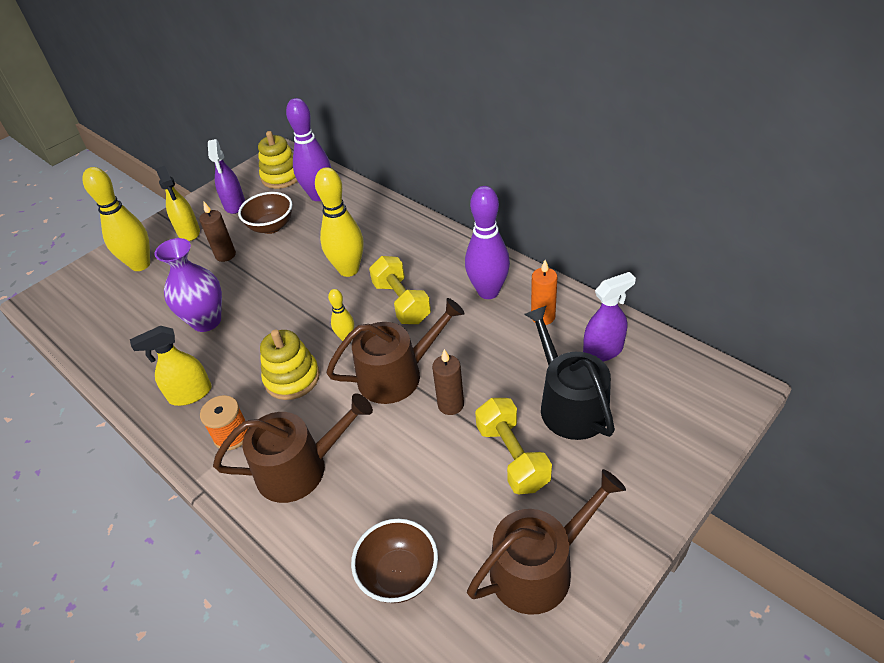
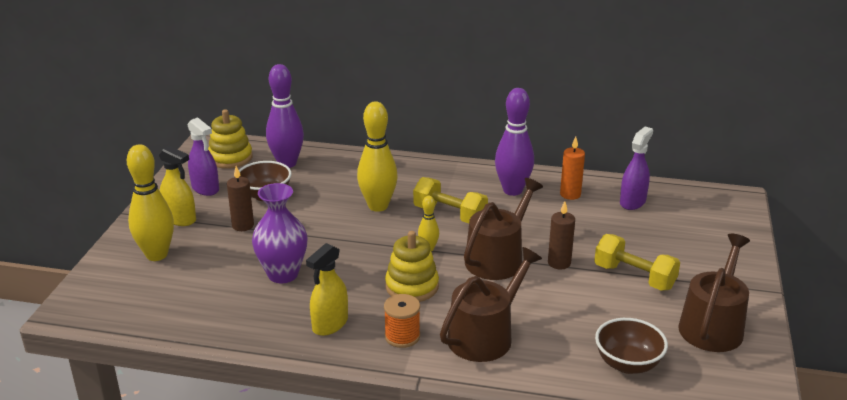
camera: 35 degrees left, 15 degrees down
(569, 404) = (641, 237): black watering can -> none

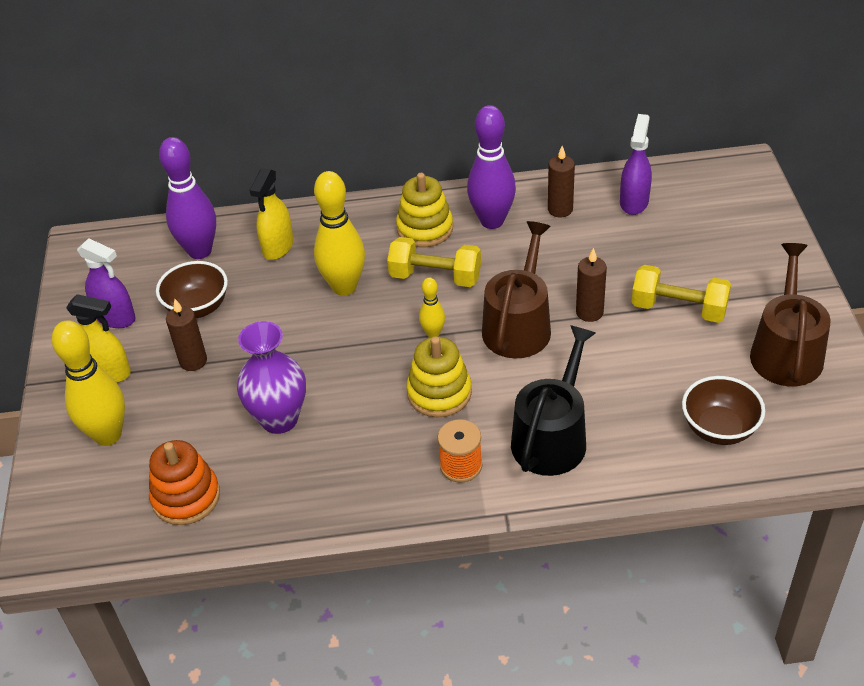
camera: 15 degrees left, 15 degrees up
(187, 305) = (186, 497): none -> orange stacking toy
(230, 158) = (122, 261): yellow stacking toy -> yellow stacking toy (425, 228)
(330, 324) = (370, 474): yellow spray bottle -> yellow spray bottle (278, 247)
(485, 335) = (552, 437): brown watering can -> black watering can
(570, 194) = (560, 209): orange candle -> brown candle

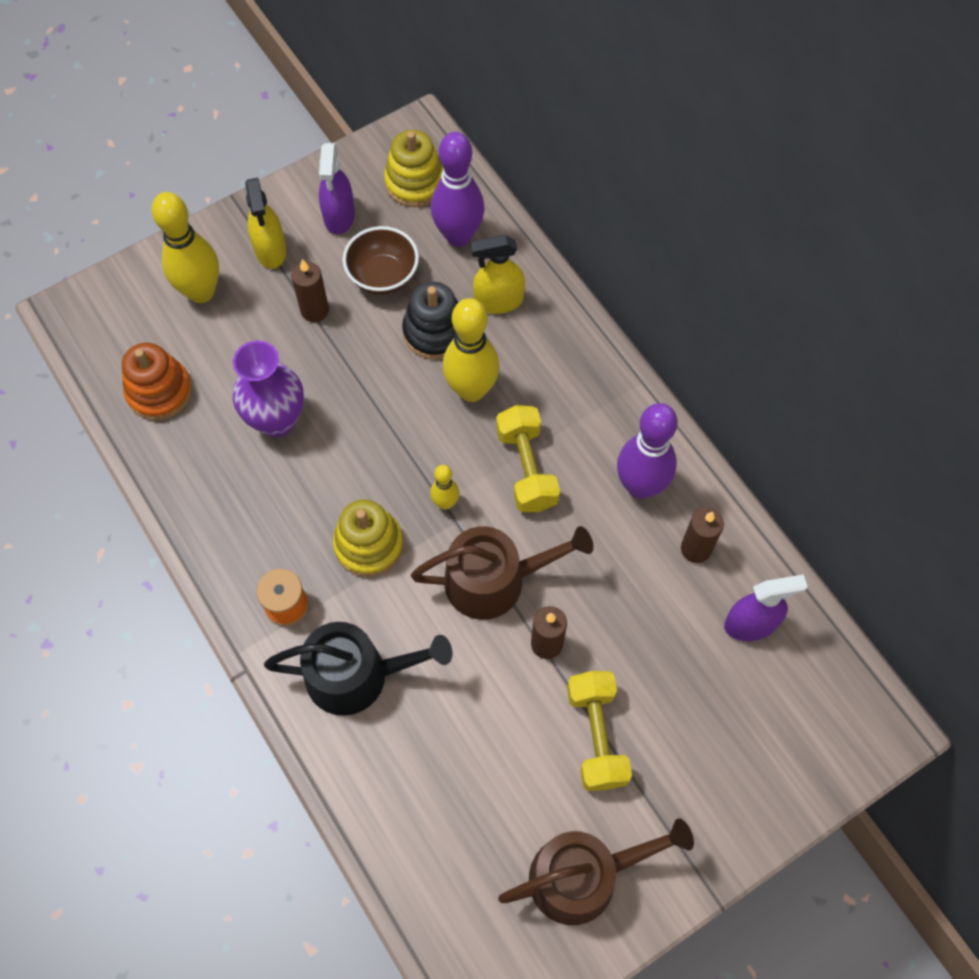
camera: 60 degrees right, 20 degrees up
(275, 292) = (435, 332): none -> black stacking toy
(425, 228) = (594, 425): yellow stacking toy -> yellow stacking toy (415, 182)
(719, 429) = (437, 838): brown bowl -> none

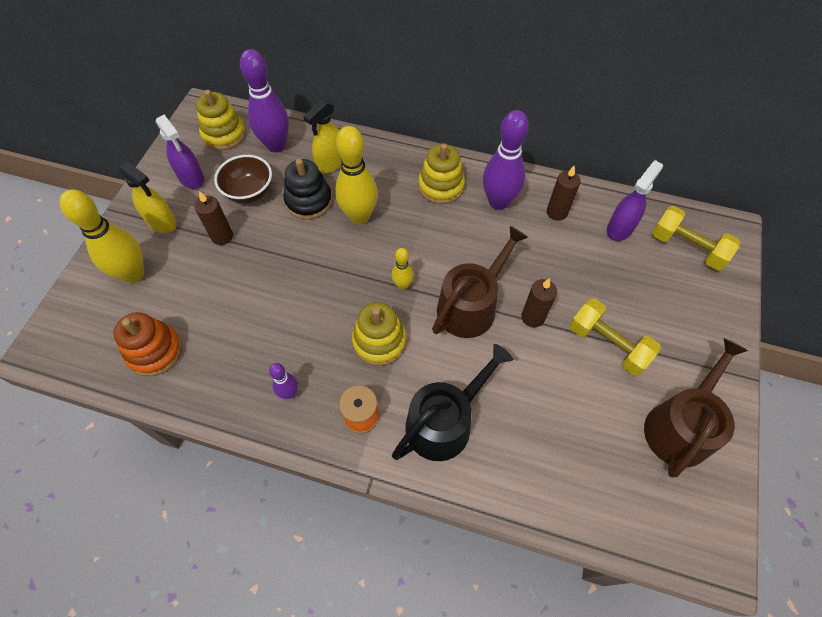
camera: 40 degrees left, 5 degrees down
(242, 529) = (289, 393): none -> purple bowling pin
(277, 420) = (253, 313): purple vase -> none
(526, 468) = (430, 235): yellow dumbbell -> yellow dumbbell (687, 247)
(594, 418) = (441, 186): none -> yellow stacking toy

